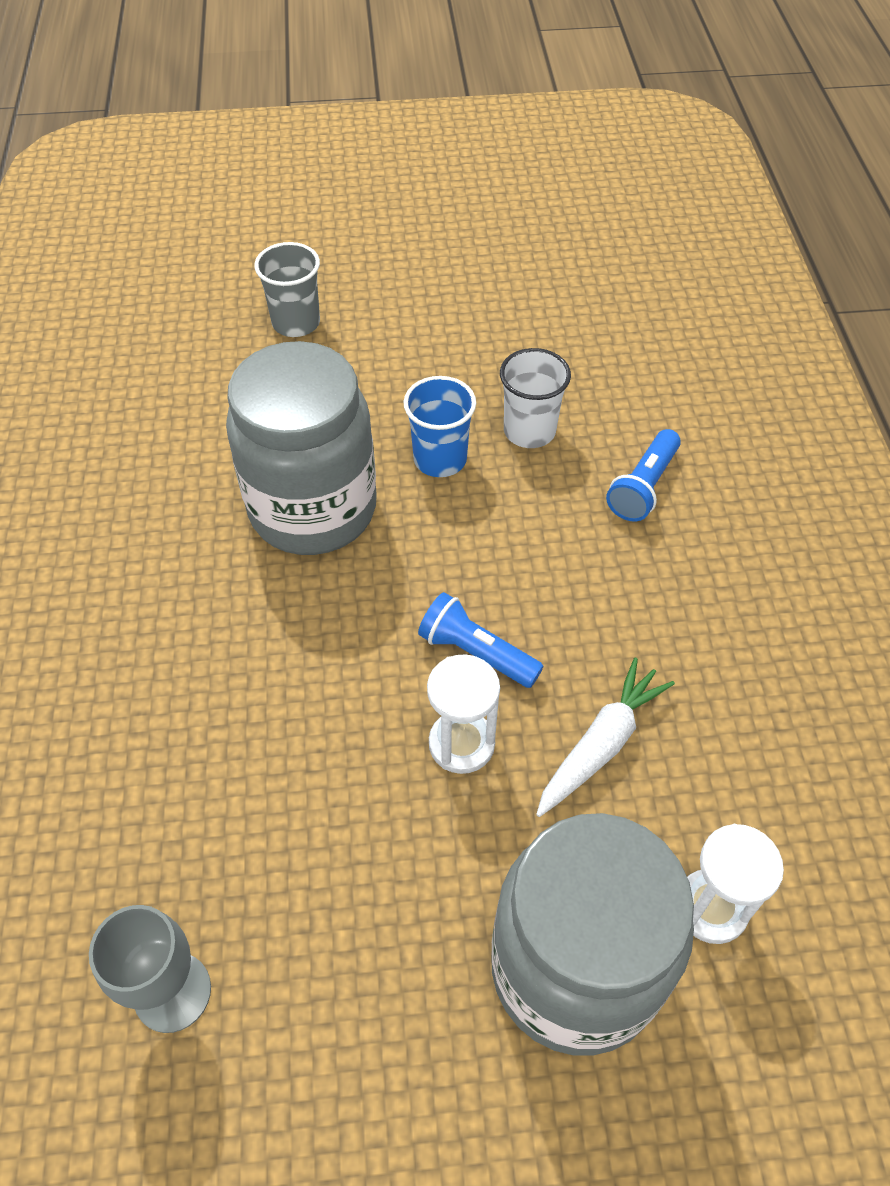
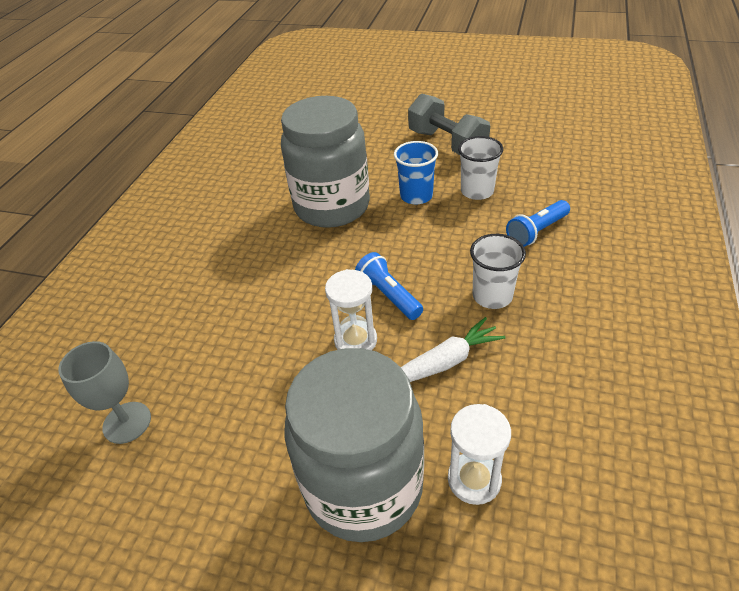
camera: 25 degrees right, 10 degrees down
(296, 323) = (368, 122): grey cup -> none
(446, 346) = (447, 143): none -> grey dumbbell
(624, 614) = (492, 296): none -> white cup

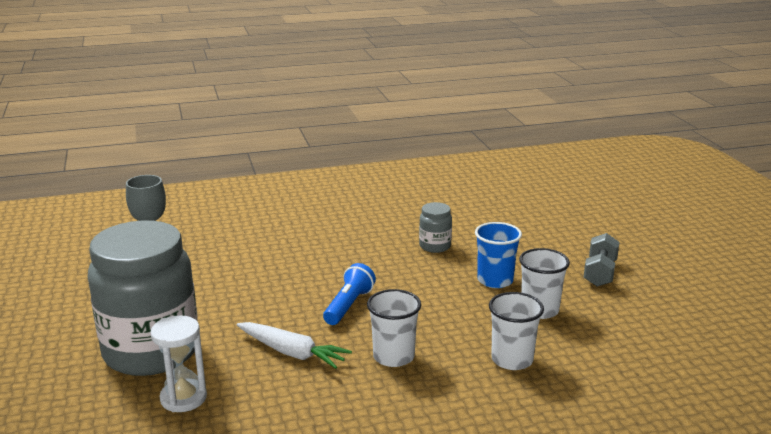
camera: 55 degrees right, 20 degrees down
(332, 206) = (435, 246): grey jar -> grey jar, size x0.41
(355, 340) = (286, 306): white hourglass -> none
(447, 143) = (600, 273): grey dumbbell -> grey dumbbell, size x0.65
(536, 232) = (512, 360): blue flashlight -> white cup

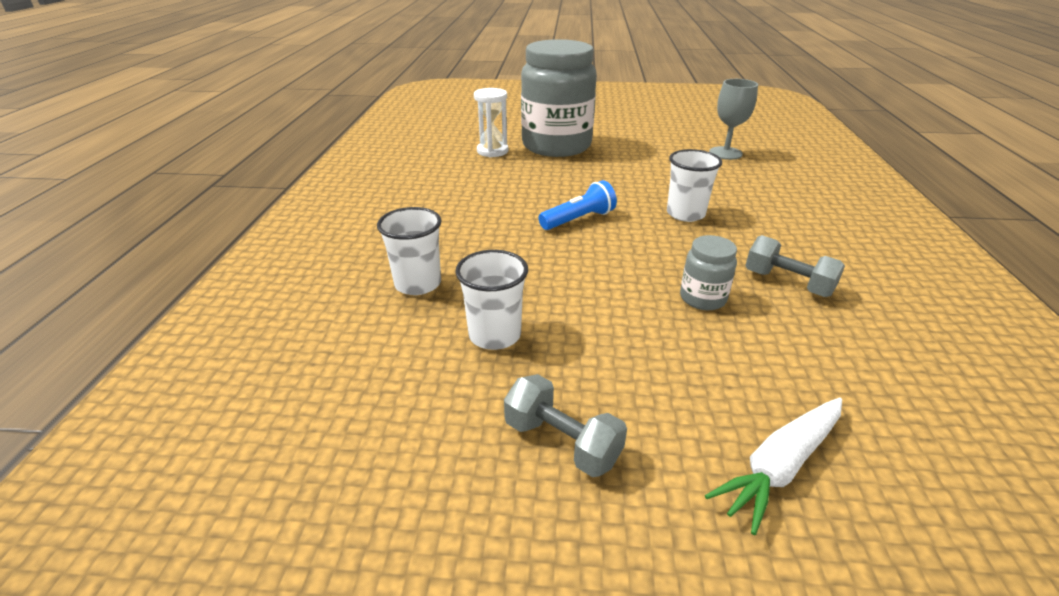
camera: 110 degrees right, 10 degrees up
(292, 352) = (518, 187): white carrot -> white carrot (780, 466)
(349, 305) = (579, 219): blue flashlight -> blue flashlight turned 75 degrees counterclockwise
(393, 356) = (477, 225): white cup -> white cup (685, 214)
(394, 222) = (787, 283): none -> grey dumbbell
(495, 280) = (587, 322): blue cup -> none

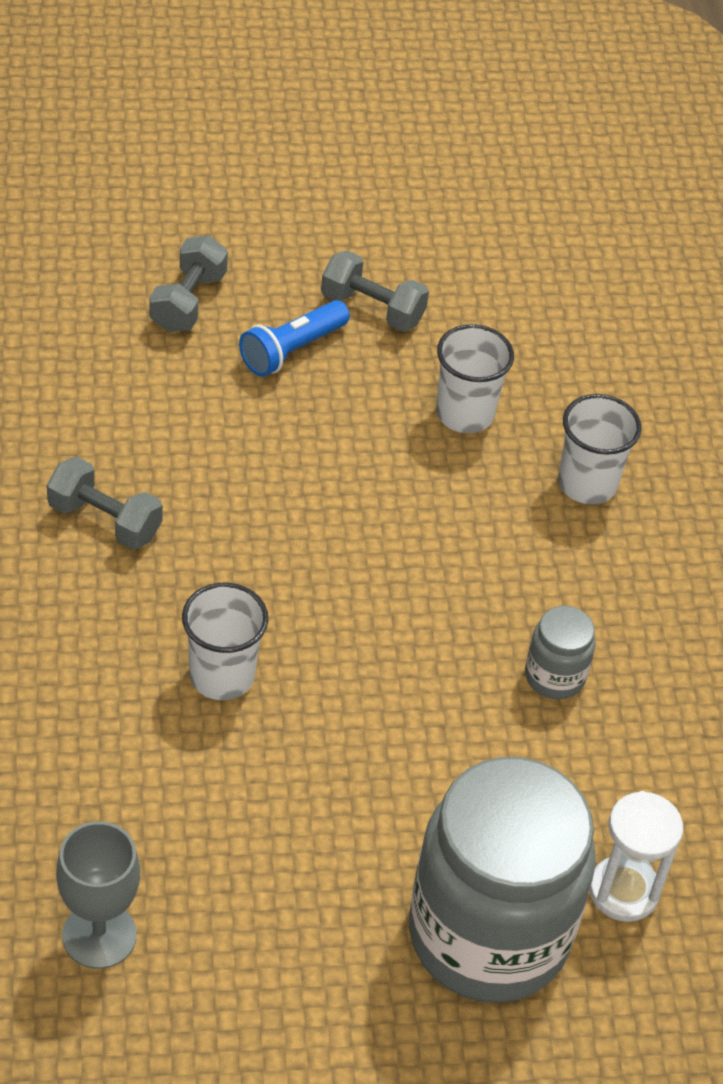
camera: 165 degrees right, 15 degrees up
(579, 219) = (399, 644): blue flashlight -> blue flashlight (291, 350)
(702, 298) = (223, 485): grey jar -> grey jar (554, 676)
(780, 466) = (188, 301): white carrot -> grey dumbbell

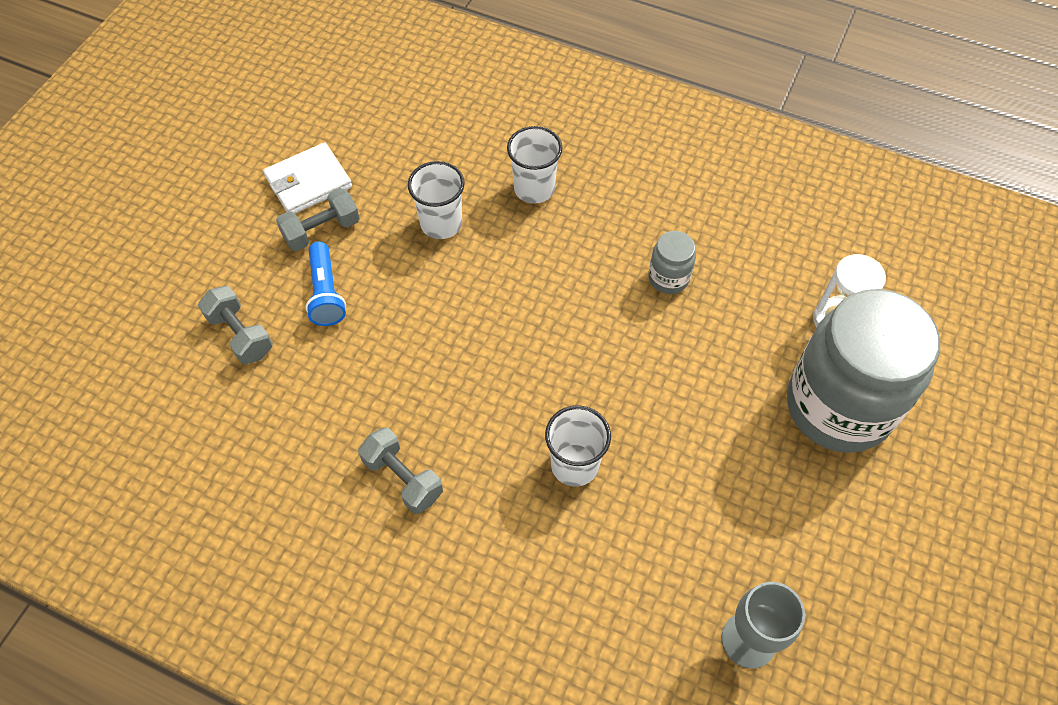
camera: 55 degrees left, 10 degrees up
(105, 520) = (403, 478): grey dumbbell -> grey dumbbell turned 75 degrees clockwise
(430, 267) = (308, 182): none -> white wallet

